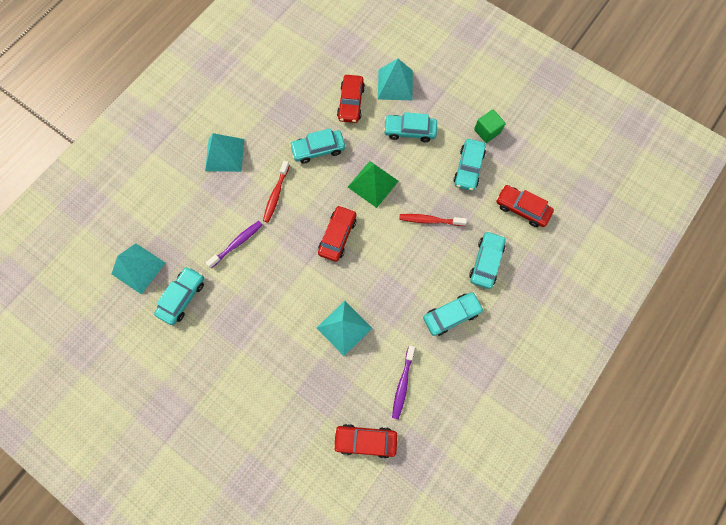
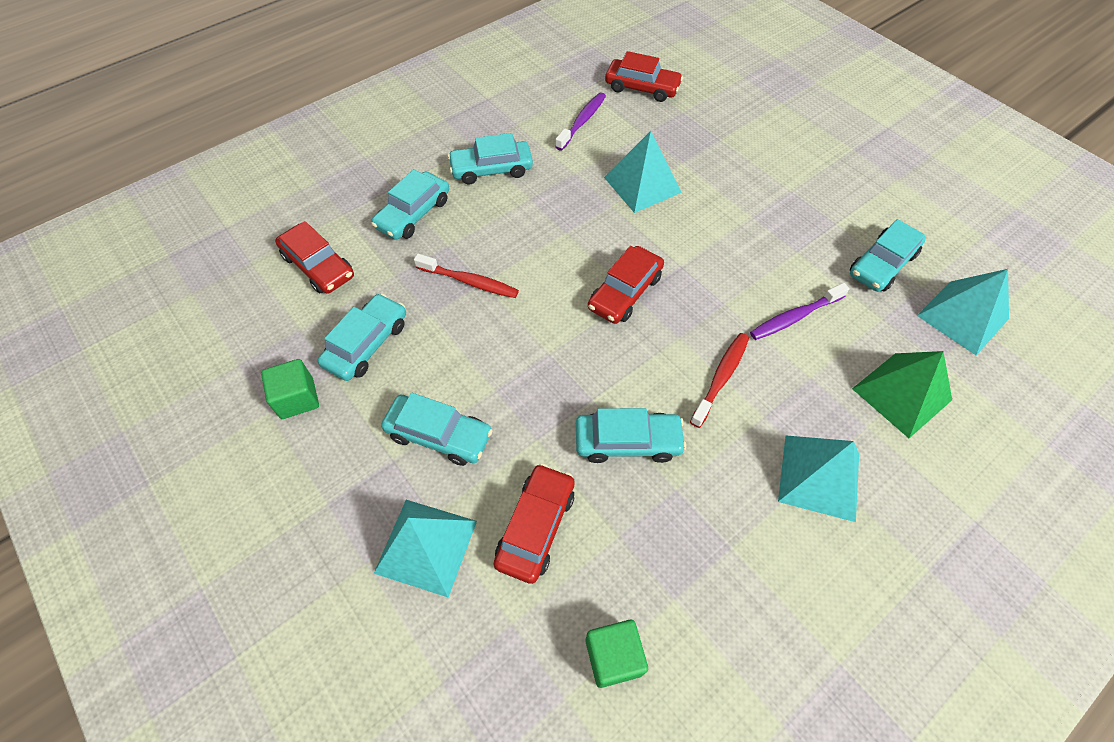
camera: 165 degrees left, 15 degrees down
(307, 65) = (613, 657): none -> green cube
(373, 184) = (542, 356): green pyramid -> green pyramid (901, 394)

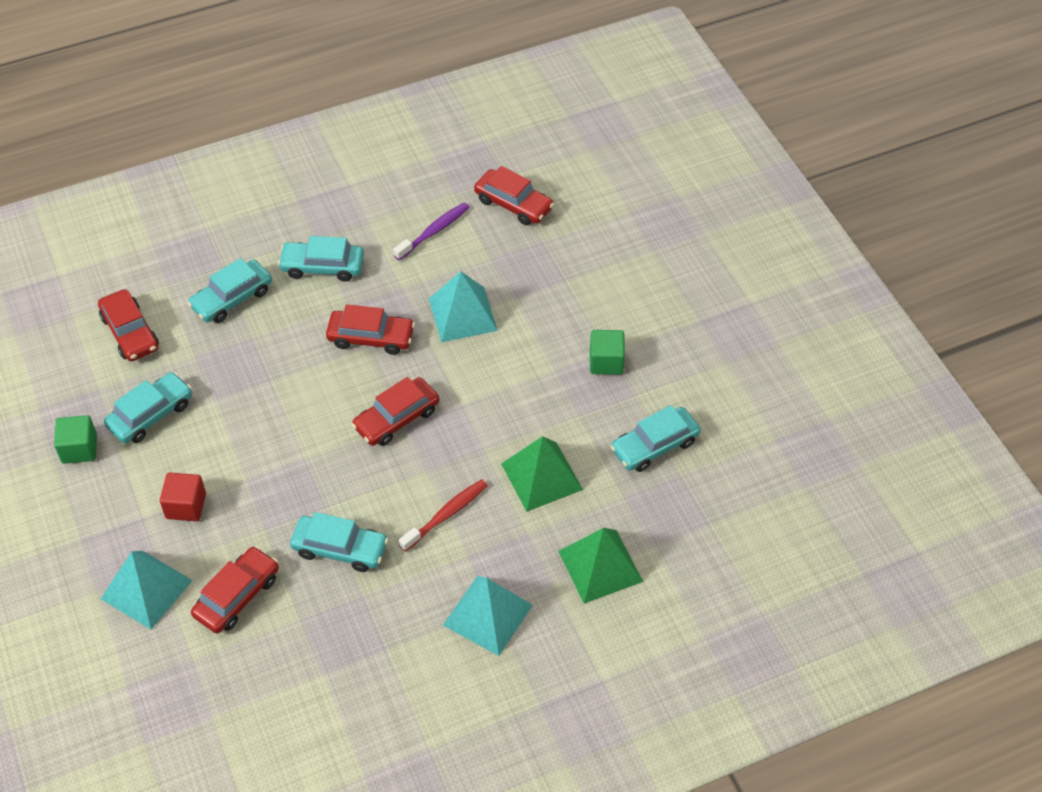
camera: 15 degrees right, 5 degrees down
(439, 435) = (186, 506): turquoise car -> red cube
(470, 282) = (260, 377): red toothbrush -> none
(565, 222) = (371, 337): none -> red car
(613, 657) = (259, 700): green cube -> green cube (606, 362)
(794, 317) = (541, 476): purple toothbrush -> green pyramid
(963, 317) = (701, 512): turquoise pyramid -> none

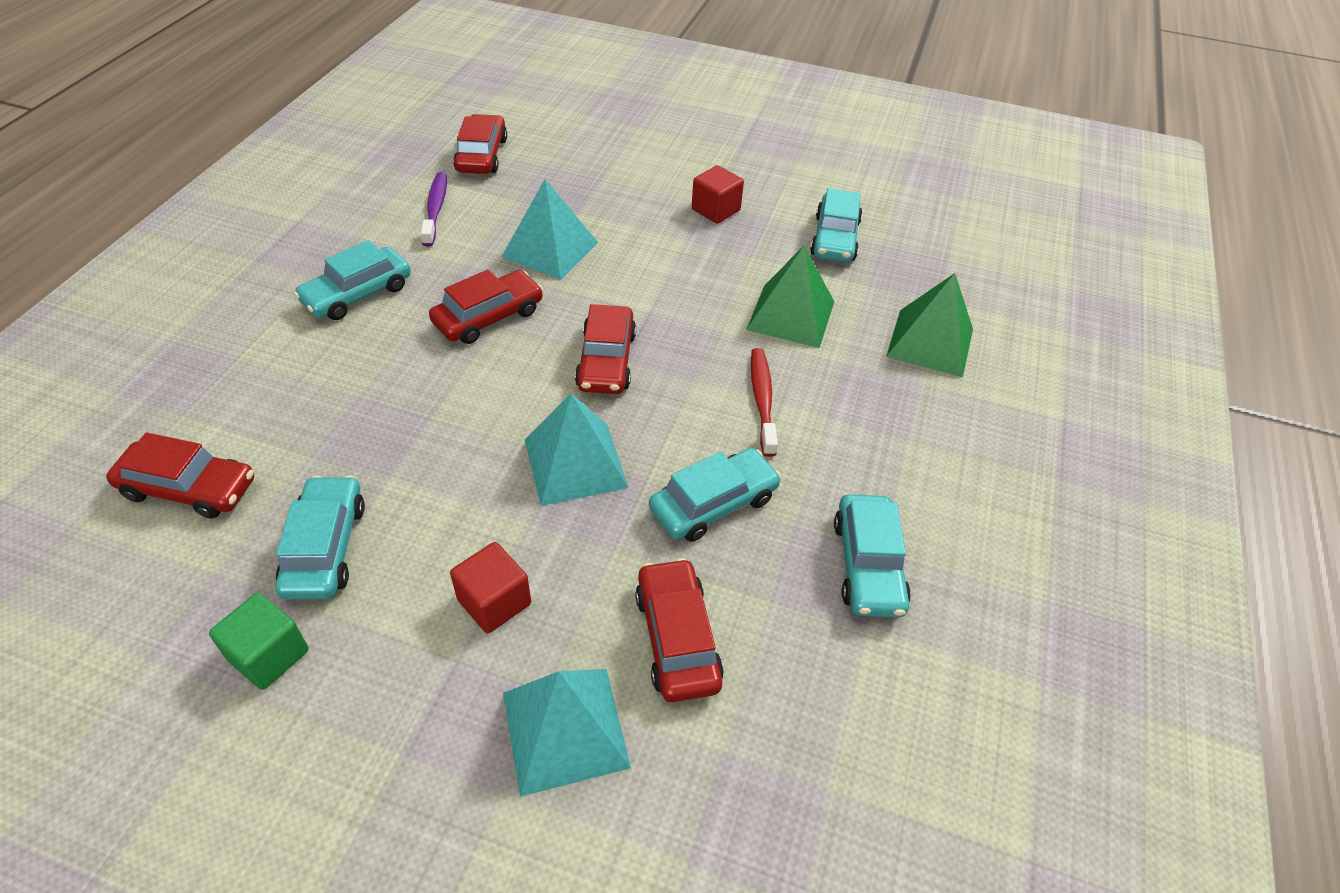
camera: 50 degrees left, 5 degrees down
(232, 298) = (286, 378): turquoise car -> turquoise car (868, 565)
(488, 615) = (914, 446): turquoise pyramid -> turquoise pyramid (575, 463)
(513, 204) = (481, 155): red car -> red car turned 75 degrees counterclockwise
(606, 362) = (715, 210): green cube -> red cube

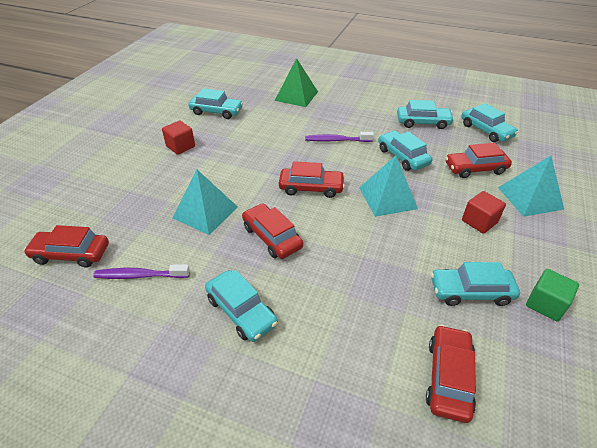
camera: 85 degrees left, 5 degrees down
(762, 400) = (336, 140): red toothbrush -> purple toothbrush
(791, 315) = (276, 128): green pyramid -> none
(857, 709) = (486, 130): none -> turquoise car

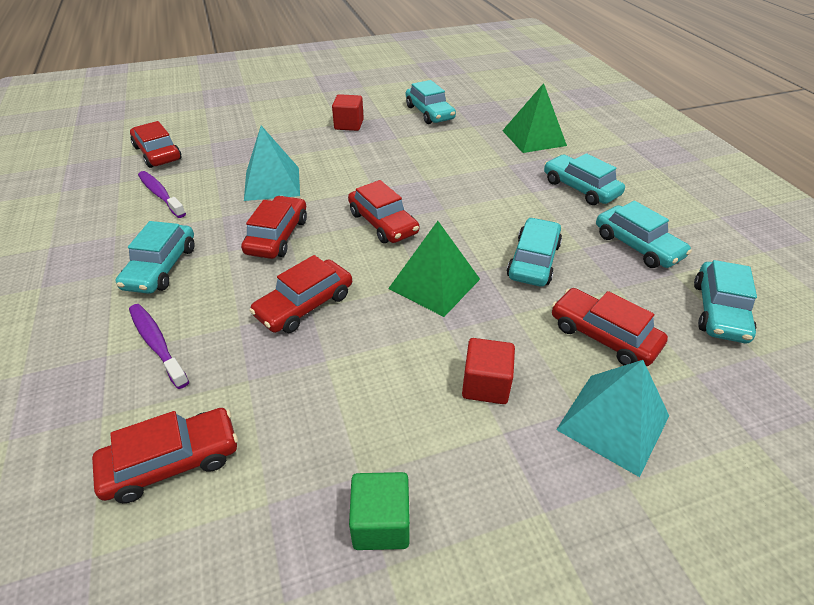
camera: 50 degrees right, 0 degrees up
(336, 140) = (491, 200): purple toothbrush -> purple toothbrush (157, 344)
(357, 256) = (305, 305): none -> red car
(387, 198) = (434, 283): turquoise pyramid -> green pyramid
(471, 292) = (334, 428): turquoise car -> turquoise car (580, 188)

